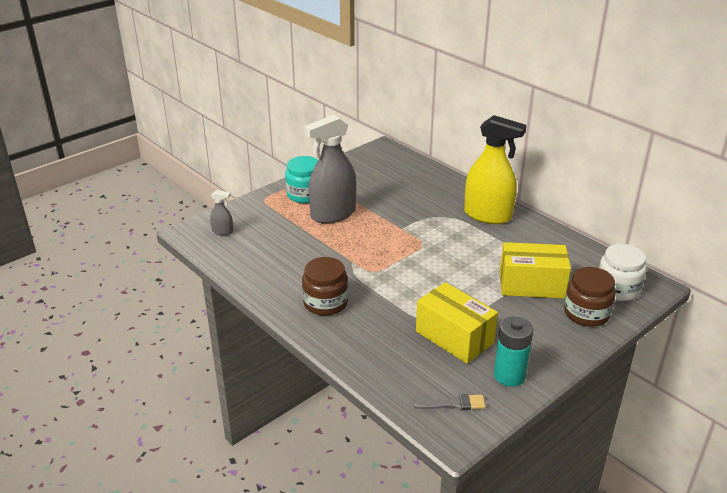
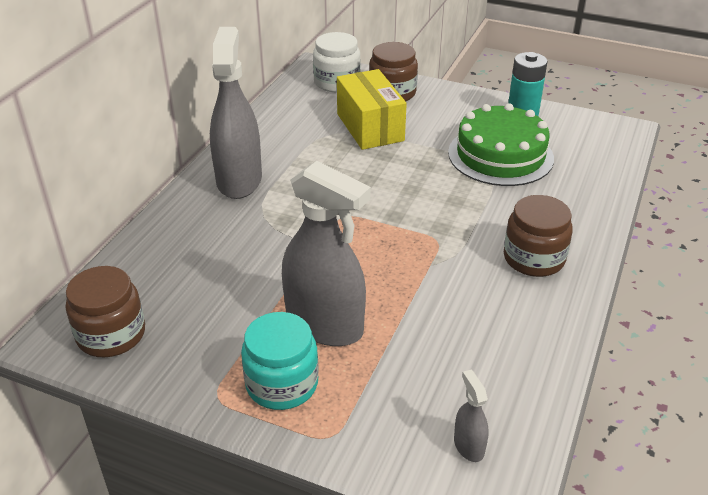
camera: 115 degrees left, 5 degrees up
(375, 160) = (111, 335): none -> brown jar
(453, 404) = (589, 137): grey brush -> none
(454, 337) = (500, 155): yellow box -> green cake
(488, 215) = (239, 180): yellow spray bottle -> grey spray bottle

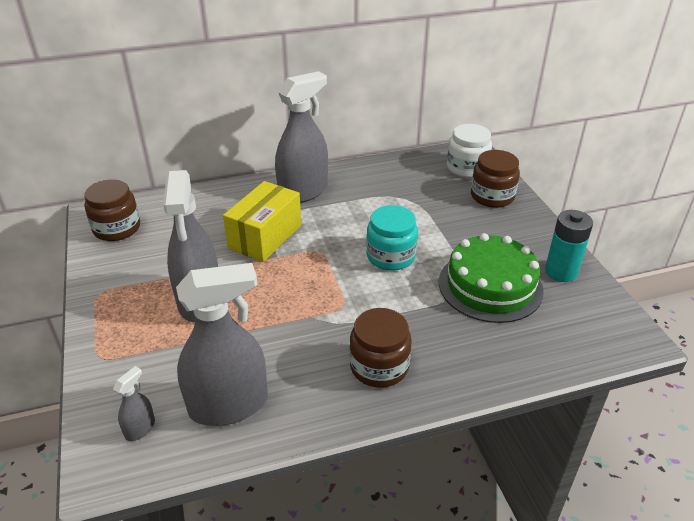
camera: 50 degrees right, 0 degrees up
(282, 384) = (130, 312): turquoise jar -> turquoise jar (391, 256)
(370, 127) = (434, 209): yellow box -> yellow box (265, 237)
(495, 370) = (229, 405): none -> grey spray bottle

